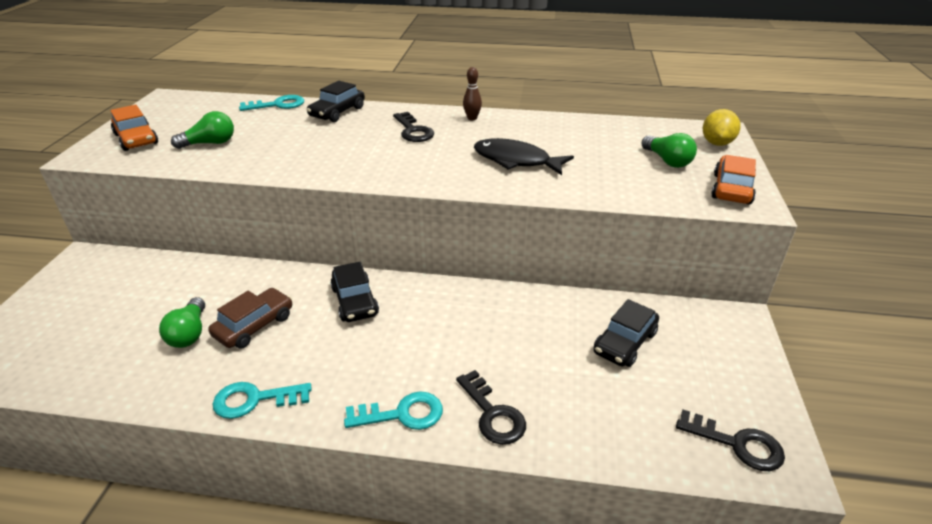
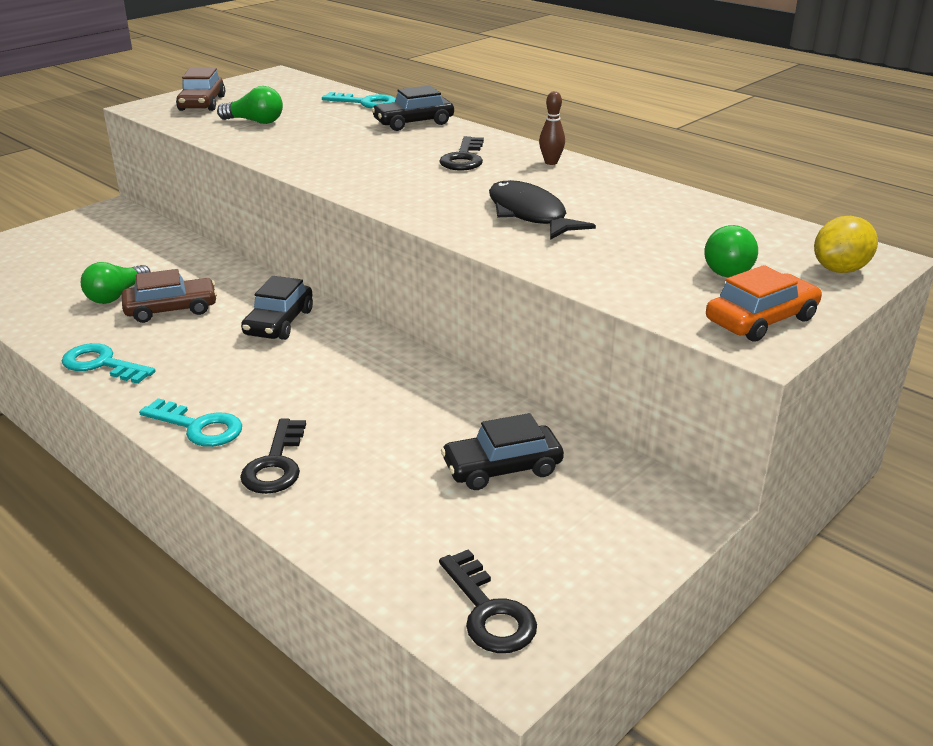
camera: 35 degrees right, 5 degrees down
(136, 139) = (202, 103): orange car -> brown car

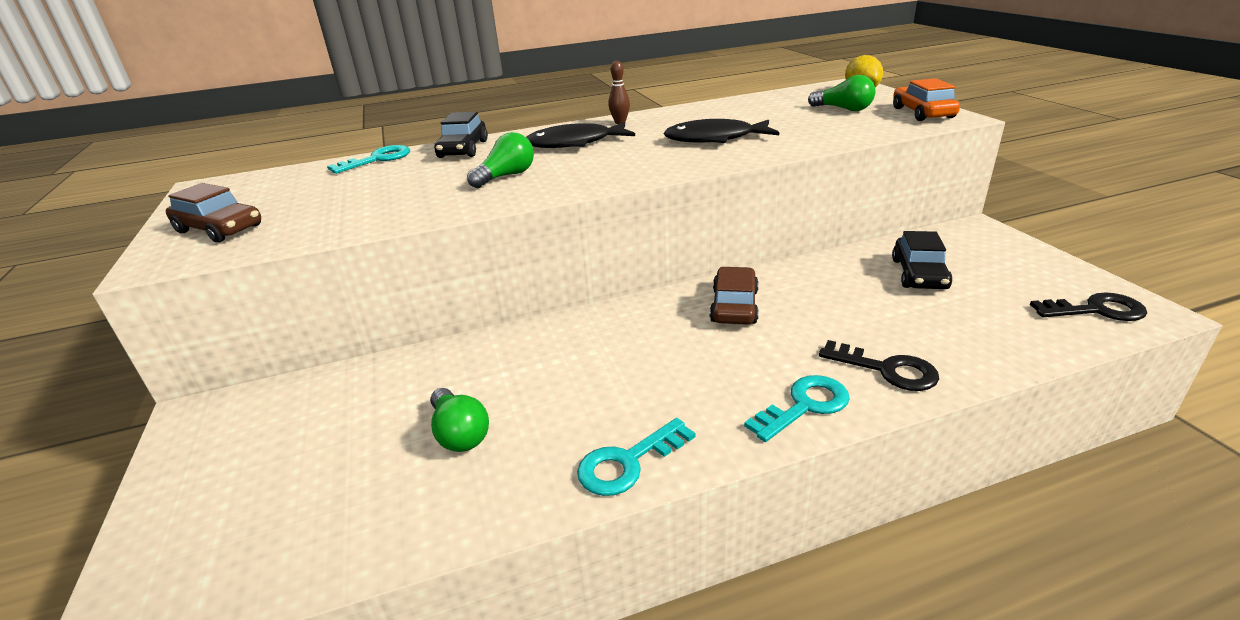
camera: 60 degrees left, 0 degrees up
(171, 309) = (536, 395): brown car -> brown car (734, 306)
(255, 122) = (338, 207): green light bulb -> green light bulb (506, 176)
(279, 322) = (627, 332): black car -> none
(463, 158) = (575, 143): black key -> black fish

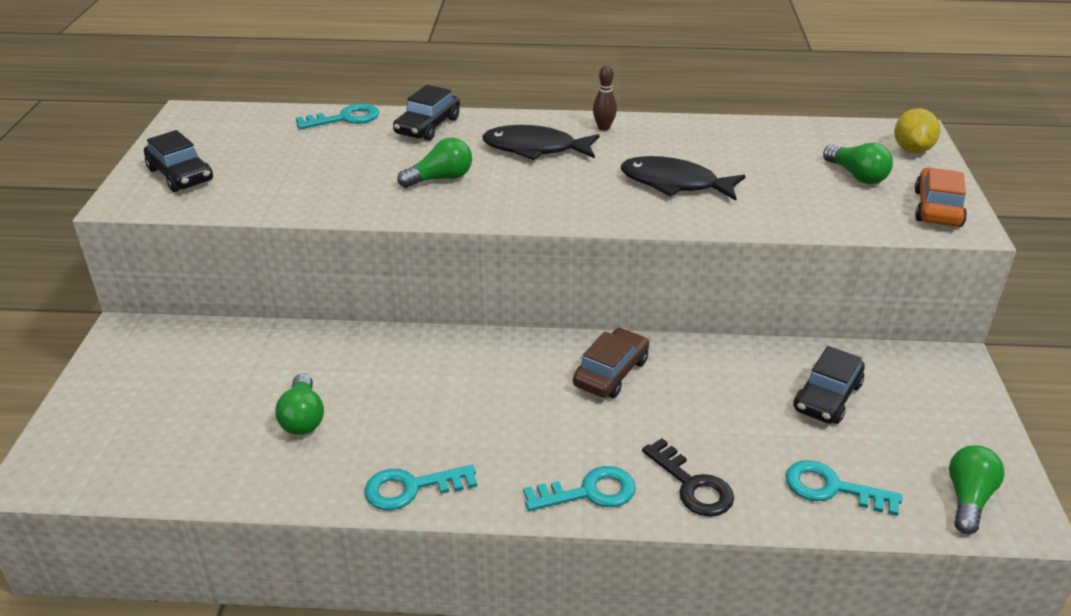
camera: 20 degrees right, 5 degrees up
(219, 229) = (180, 175): brown car -> black car
(995, 335) = (831, 488): none -> turquoise key
(1096, 310) = (968, 499): black key -> green light bulb

